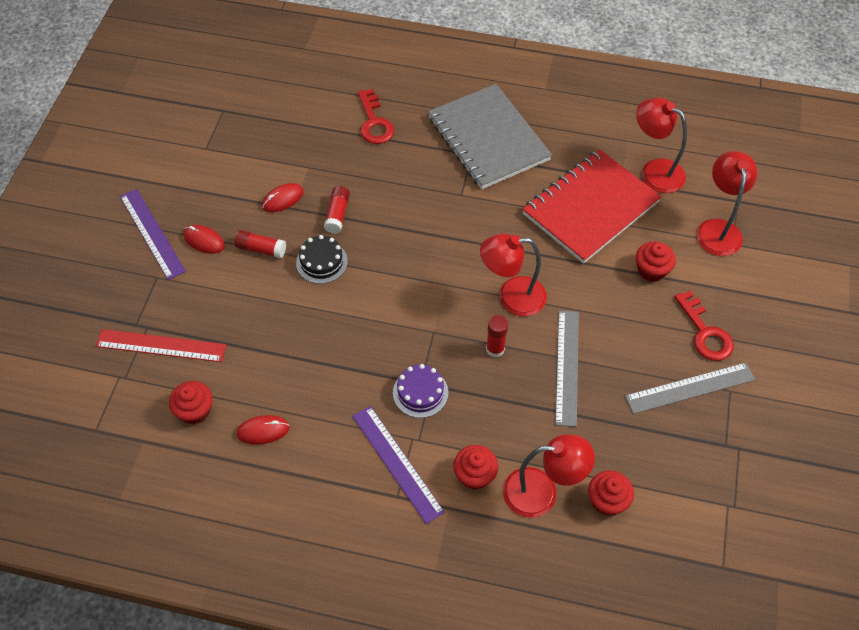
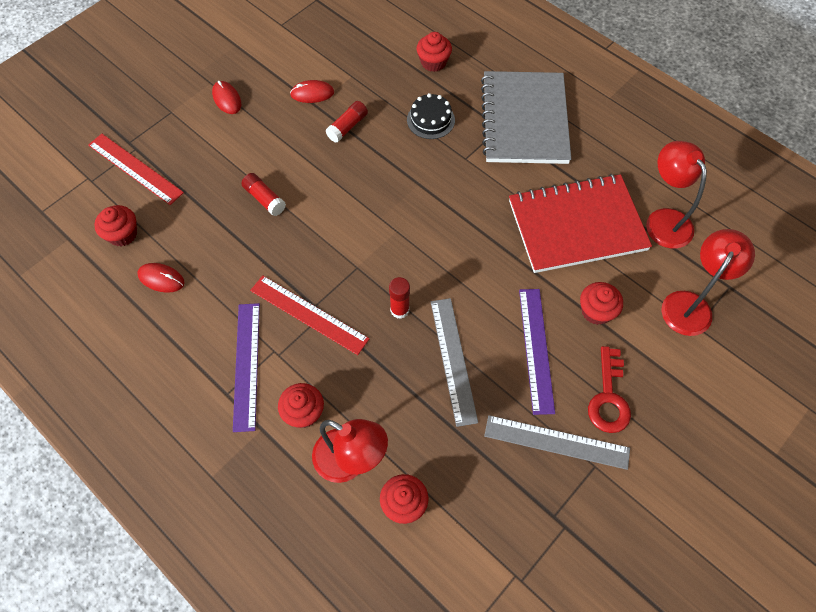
camera: 30 degrees right, 5 degrees up
(152, 233) = (192, 75): purple ruler -> purple ruler (536, 349)
(261, 249) = (266, 127): red glue stick -> red glue stick (264, 199)
(321, 262) = (306, 161): black cake -> black cake (430, 120)
(374, 122) = (433, 62): red key -> red cupcake
(420, 392) = (309, 314): purple cake -> red ruler
(511, 297) = (447, 271): red lamp -> none
(567, 367) = (453, 360): grey ruler -> grey ruler turned 45 degrees counterclockwise

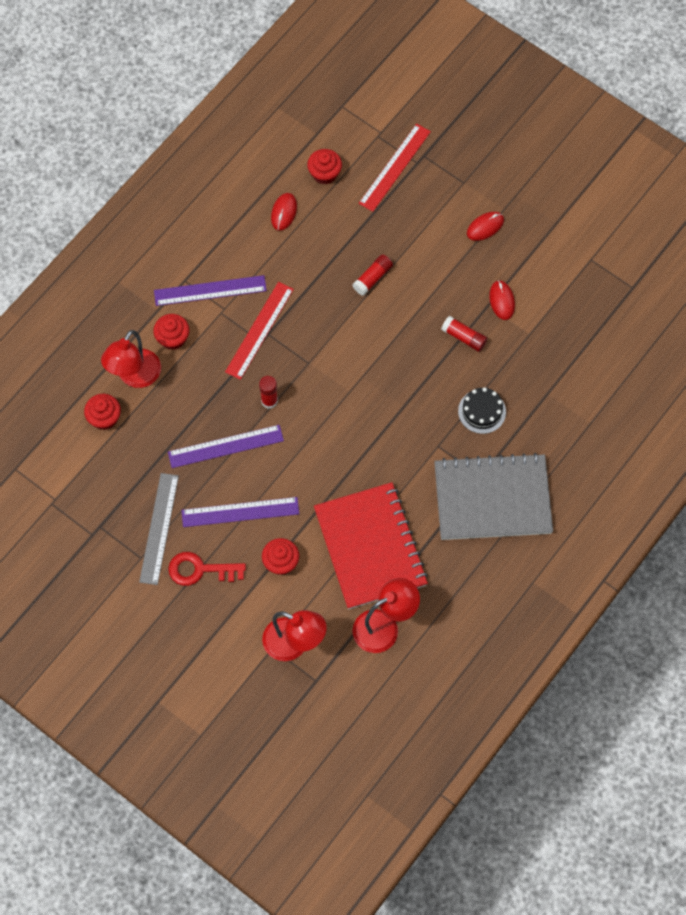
camera: 85 degrees right, 5 degrees up
(433, 62) = (558, 409): red cupcake -> none
(453, 360) = (225, 446): grey ruler -> purple ruler

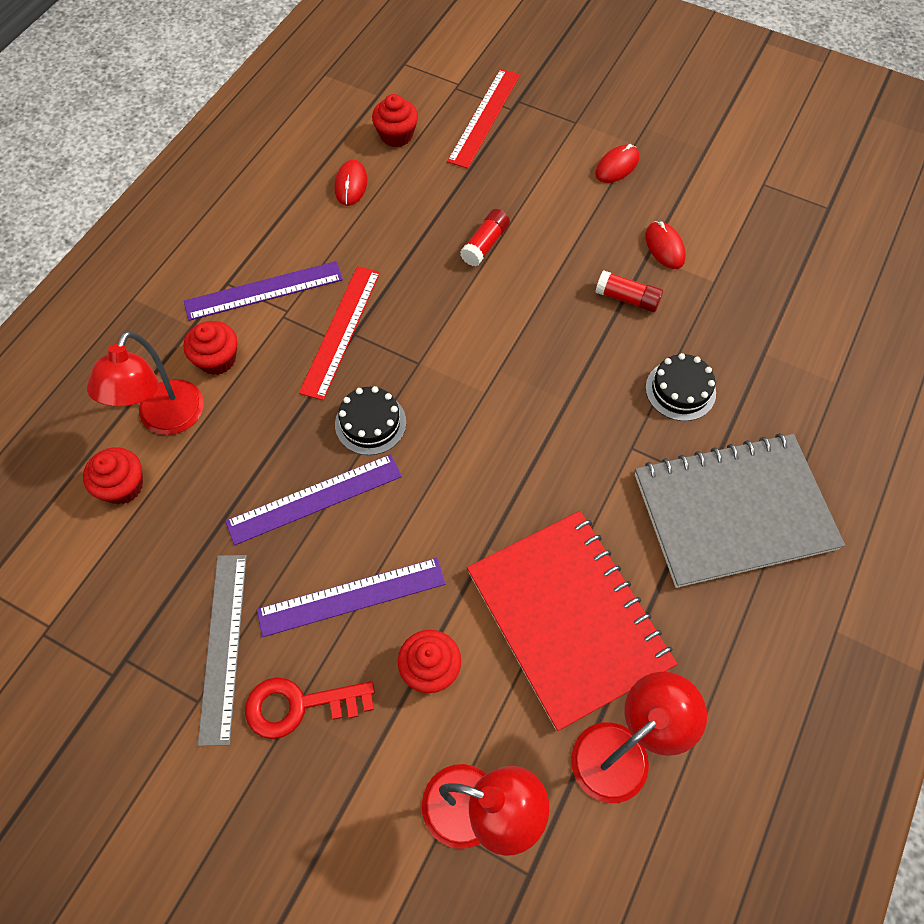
camera: 10 degrees left, 5 degrees down
(269, 401) = (370, 423): red glue stick -> black cake

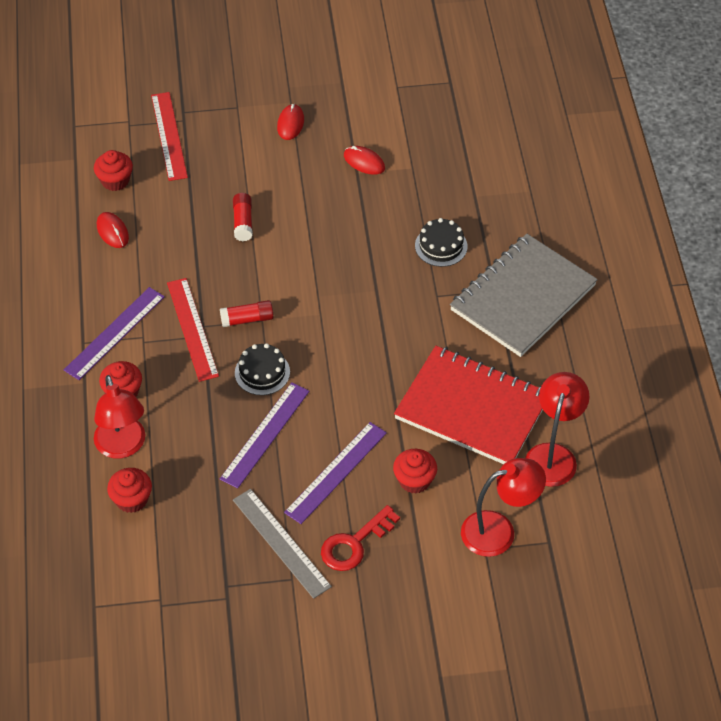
camera: 35 degrees left, 10 degrees down
(627, 298) = (365, 207): red glue stick -> red glue stick (247, 319)

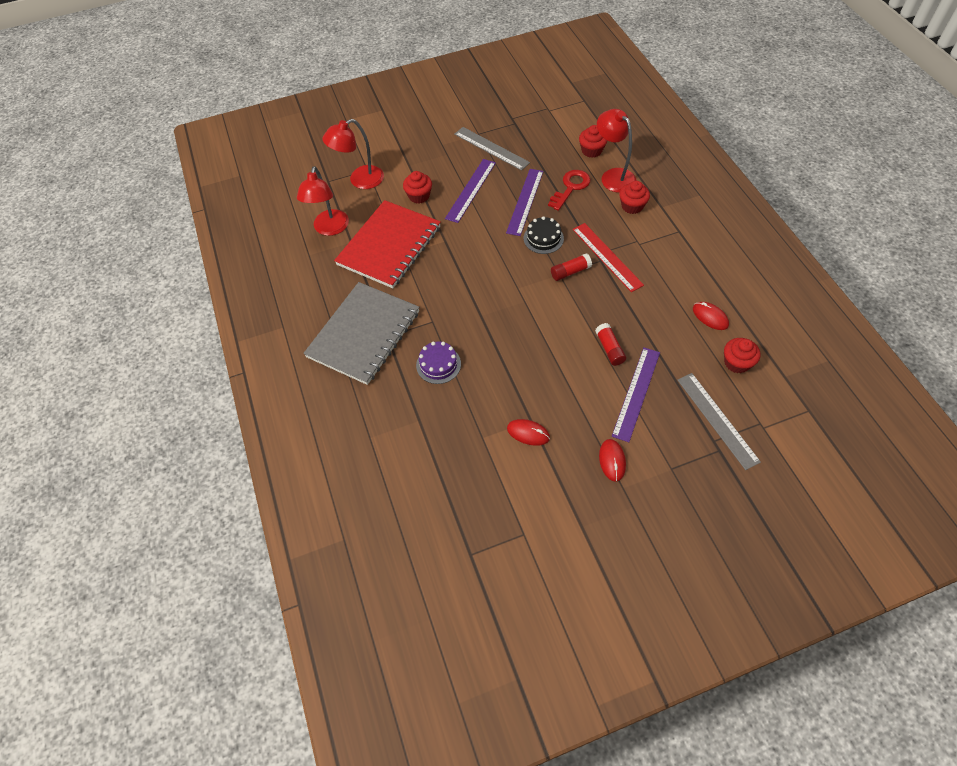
camera: 170 degrees right, 5 degrees up
(114, 333) = (661, 242): purple ruler -> purple ruler (636, 393)
(169, 136) = (717, 419): red ruler -> grey ruler
(354, 544) = (447, 156): red key -> red key (571, 187)
(441, 246) = (438, 364): black cake -> purple cake
(472, 408) = (389, 246): red notebook -> red notebook turned 75 degrees counterclockwise

